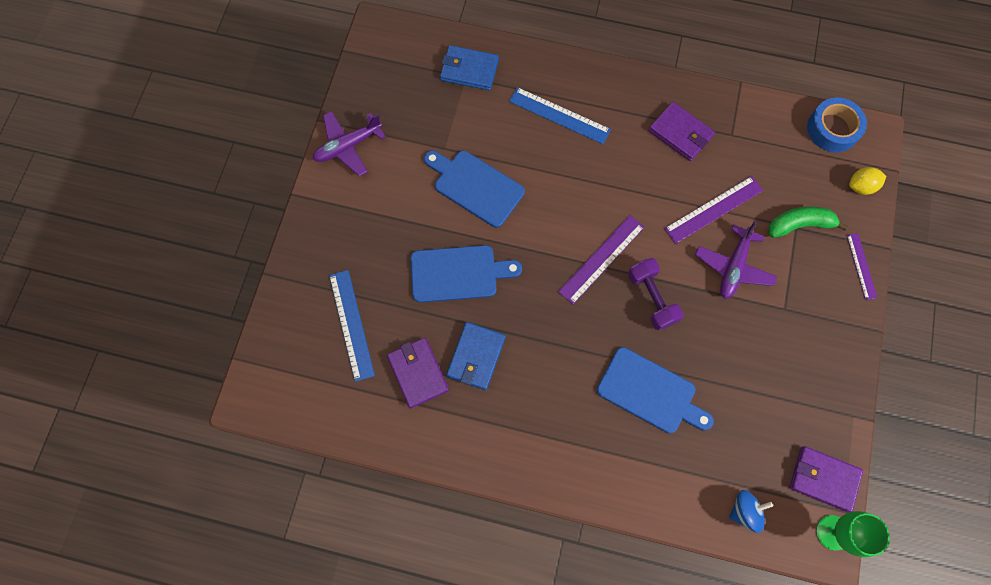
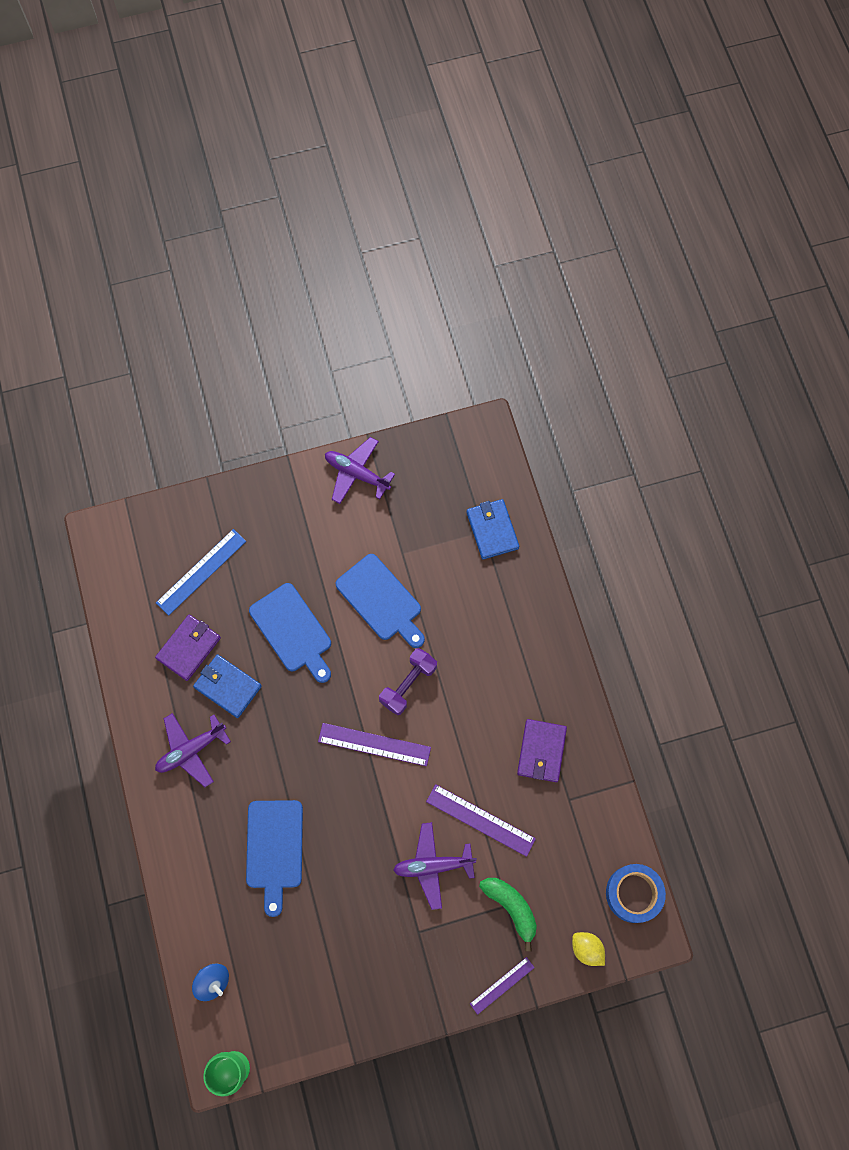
camera: 60 degrees right, 0 degrees up
(475, 186) = (381, 600): blue cutting board -> blue cutting board turned 135 degrees clockwise
(476, 357) = (227, 687): blue wallet -> blue wallet turned 45 degrees clockwise
(517, 420) = (191, 750): none -> purple plane
(559, 115) = (494, 633): blue ruler -> none
(651, 298) = (361, 807): purple dumbbell -> purple dumbbell (408, 684)
(823, 479) = (276, 1039): purple wallet -> none

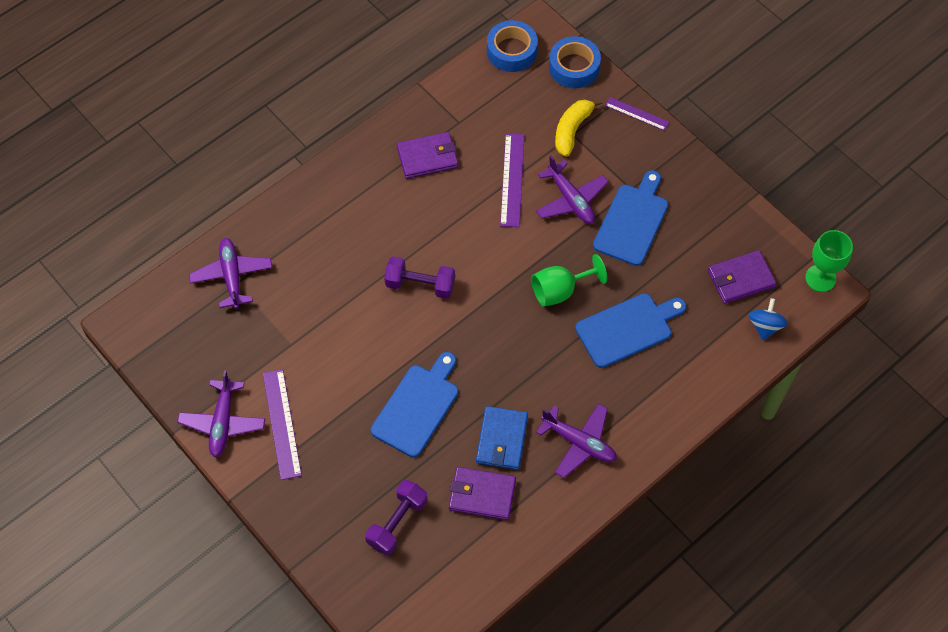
camera: 115 degrees left, 10 degrees down
(201, 572) = (397, 523): blue ruler -> purple dumbbell
(271, 986) = (740, 279): none -> purple wallet
(342, 806) = (560, 291): none -> green goblet
(374, 744) = (490, 289): purple ruler -> purple ruler (282, 423)
(381, 600) = (348, 342): blue cutting board -> blue cutting board (632, 221)
(492, 530) = (232, 276): blue wallet -> purple plane
(511, 907) = (572, 130): green banana -> yellow banana
(586, 949) = (574, 67): yellow lemon -> blue tape

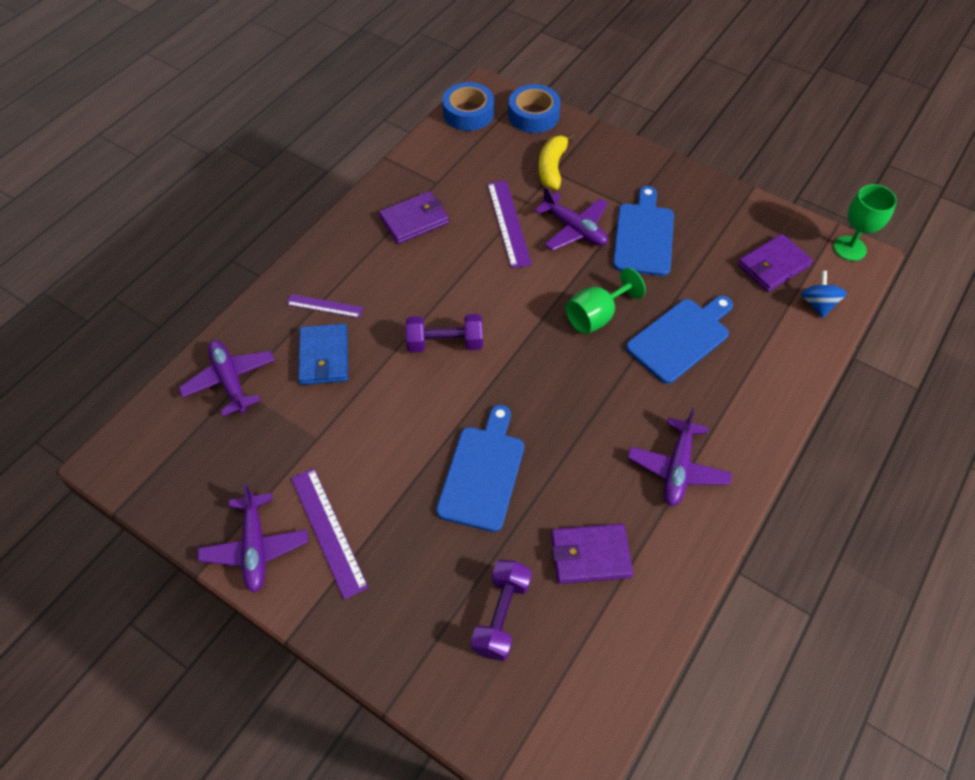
camera: 15 degrees left, 5 degrees down
(502, 440) = (590, 486): blue wallet -> blue wallet (324, 357)
(579, 443) = (677, 468): purple plane -> purple plane turned 90 degrees clockwise
(637, 114) = (609, 142): purple ruler -> purple ruler (324, 306)

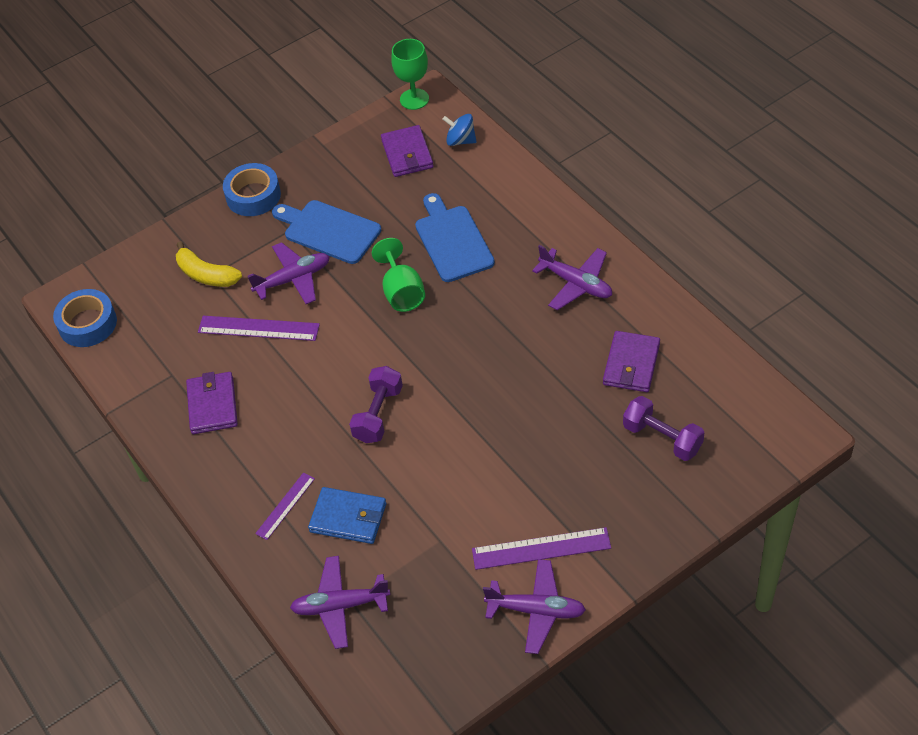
camera: 65 degrees left, 5 degrees down
(482, 473) = (528, 419): blue cutting board -> none
(533, 115) = (125, 270): blue tape -> blue tape (253, 196)

